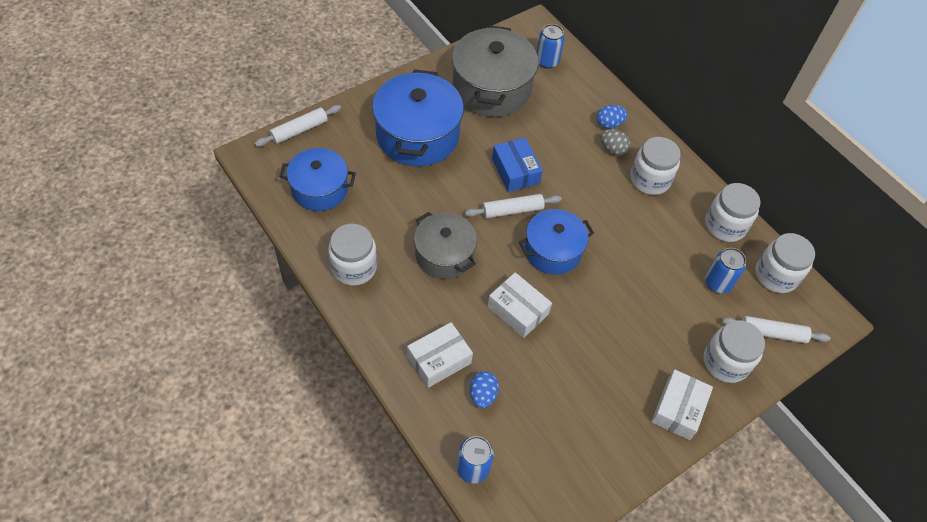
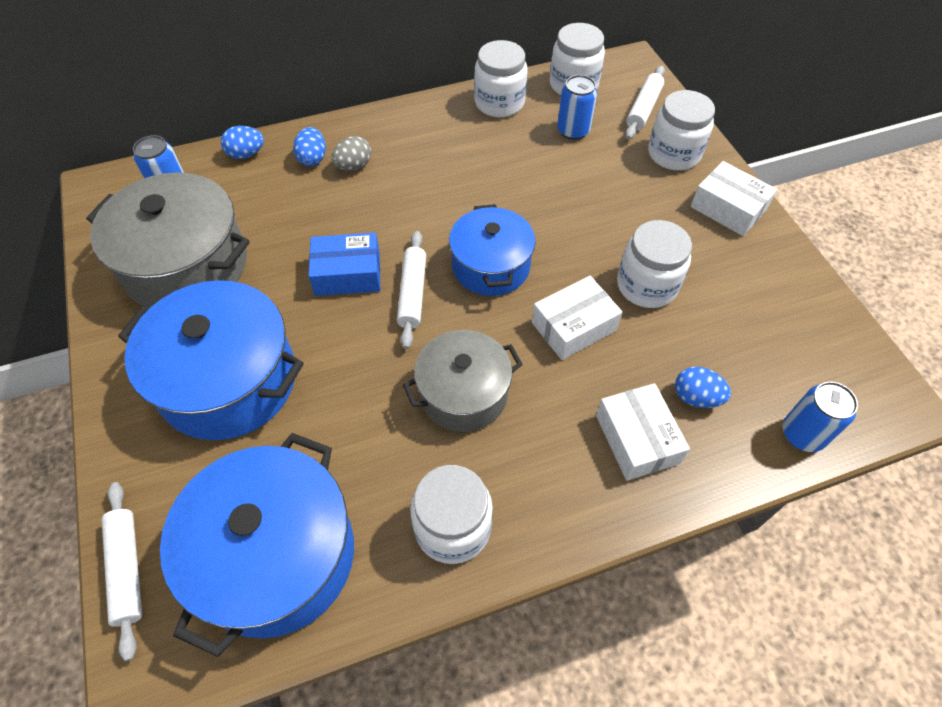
camera: 70 degrees left, 0 degrees up
(319, 189) = (276, 555): blue pot -> blue pot, size x1.56
(596, 87) = (246, 154): none -> blue egg
(650, 180) = (414, 145): white jar -> white jar (646, 285)

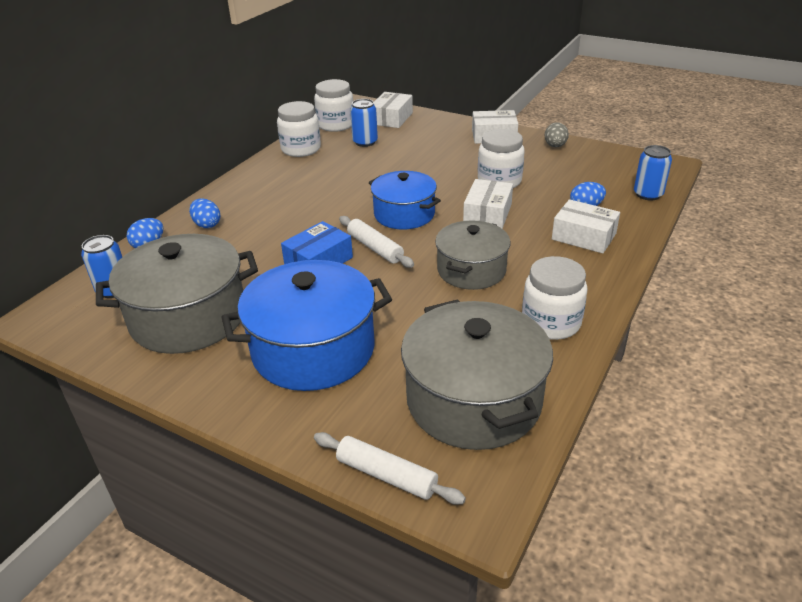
camera: 40 degrees left, 20 degrees down
(276, 555) = (473, 400): blue pot -> grey pot
(353, 166) = (244, 215): grey egg -> grey egg (555, 146)
(643, 109) = (391, 118): white rolling pin -> white box
(674, 154) = (435, 128): white jar -> none

